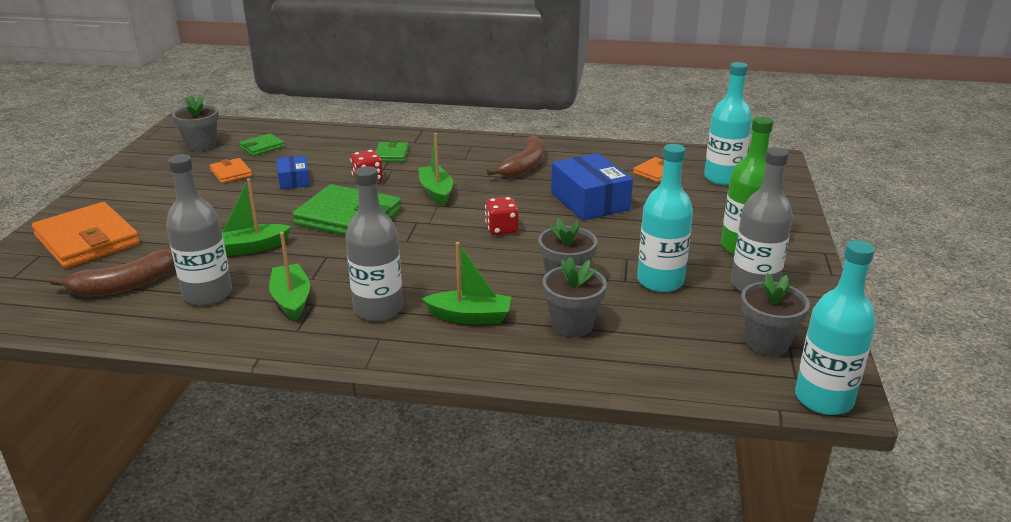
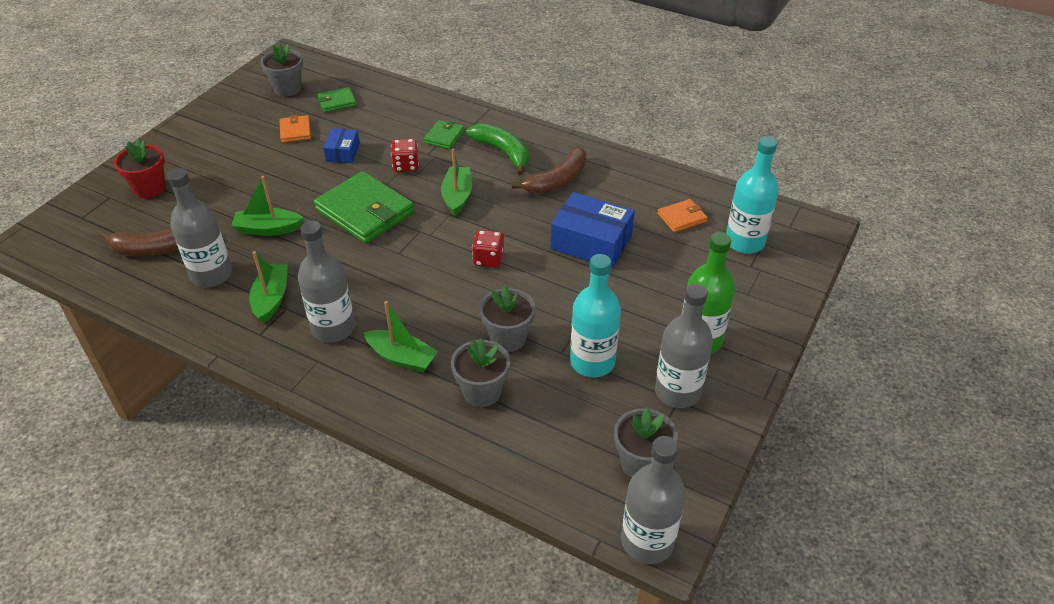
camera: 20 degrees right, 15 degrees up
(87, 240) = (150, 188): orange wallet -> red flower pot
(457, 156) = (503, 152): none -> green banana
(589, 201) = (591, 242): blue box -> blue box turned 60 degrees counterclockwise
(823, 399) = (647, 541): turquoise bottle -> grey bottle

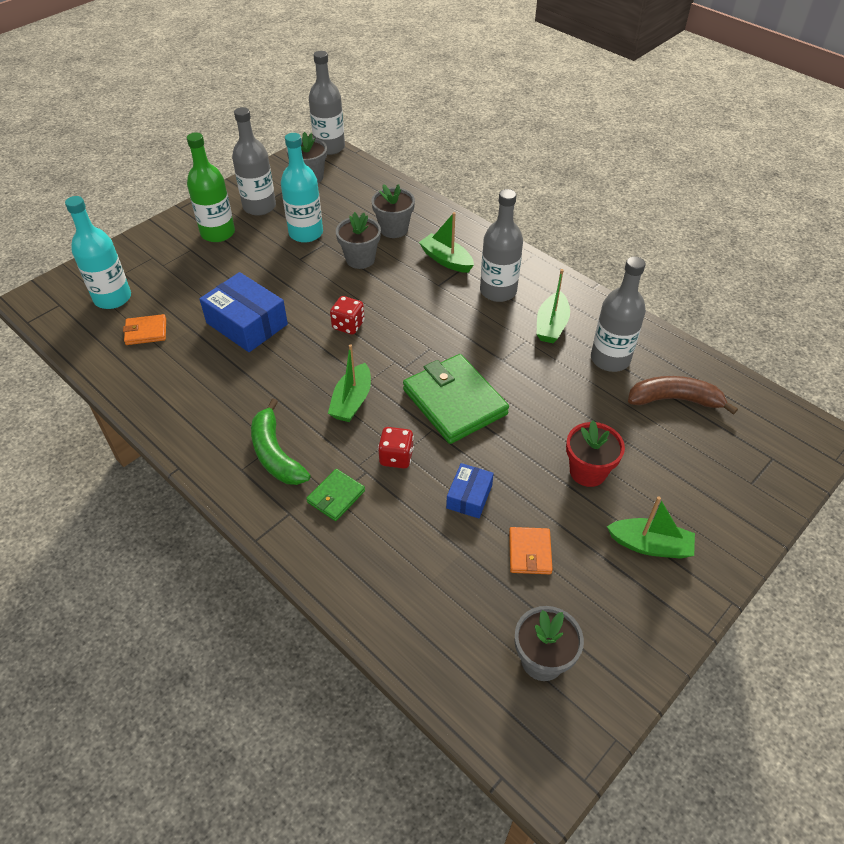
camera: 165 degrees left, 5 degrees up
(150, 188) = (705, 486): red flower pot -> red flower pot (588, 471)
(268, 229) = (558, 400): green boat -> green boat (650, 545)
(337, 102) = (467, 605): green wallet -> none
(558, 180) = (236, 400): brown banana -> none

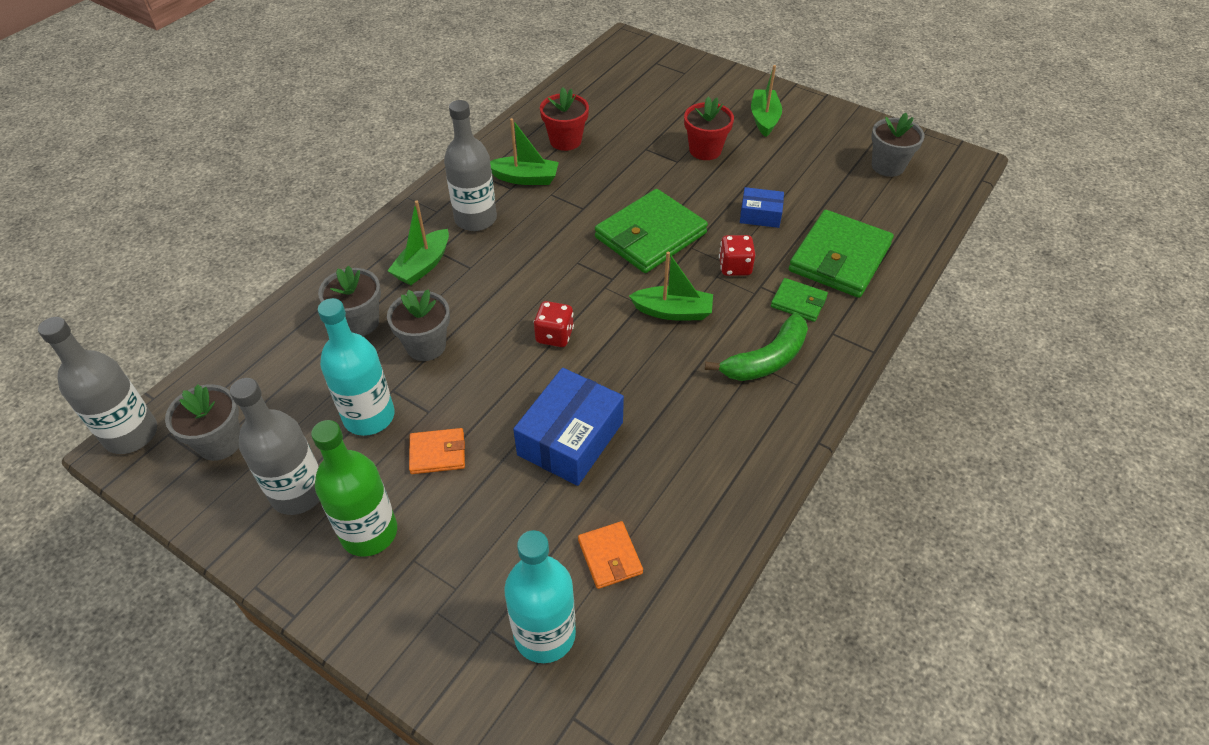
camera: 100 degrees left, 0 degrees up
(388, 551) = (839, 258): none -> green wallet
(529, 552) = (800, 177): orange wallet -> orange wallet (437, 453)
(610, 359) = (565, 141): grey bottle -> red flower pot
(674, 400) = (607, 106): brown banana -> none

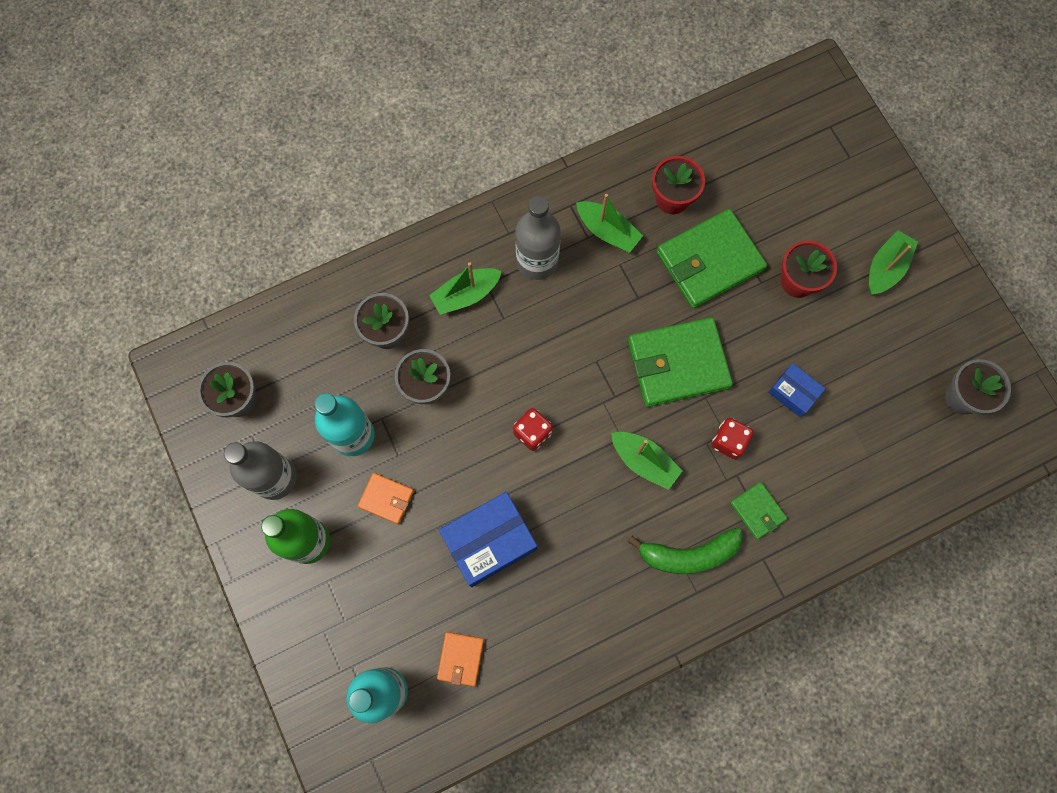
camera: 30 degrees right, 25 degrees up
(131, 434) = (181, 356): grey bottle -> none
(839, 258) = (830, 483): green wallet -> green wallet (709, 261)

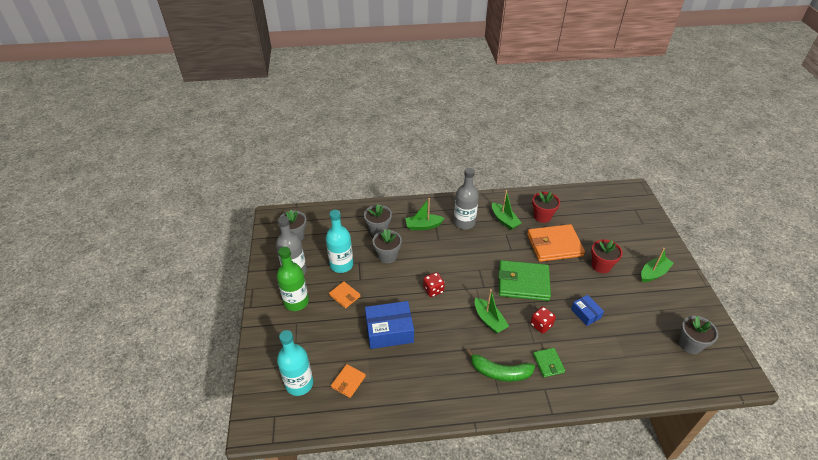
camera: 20 degrees right, 30 degrees down
(709, 261) = (554, 245): green wallet -> orange wallet

